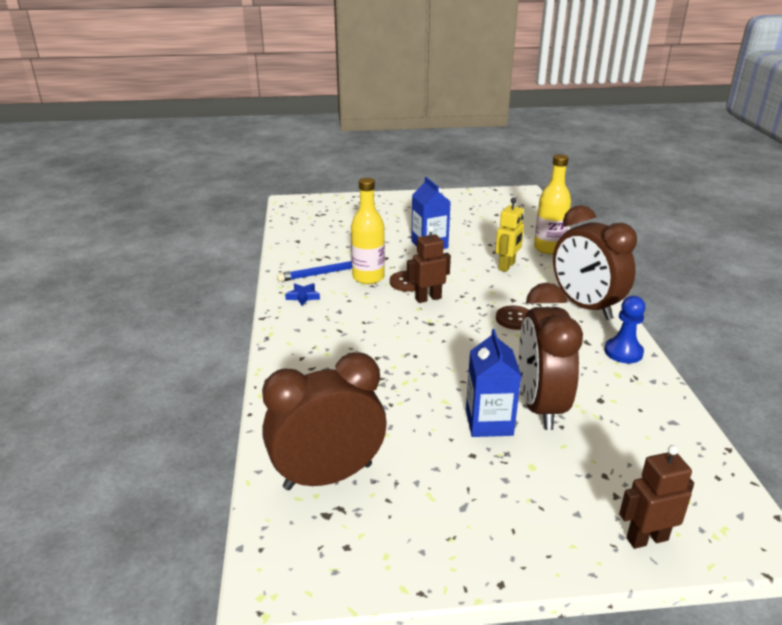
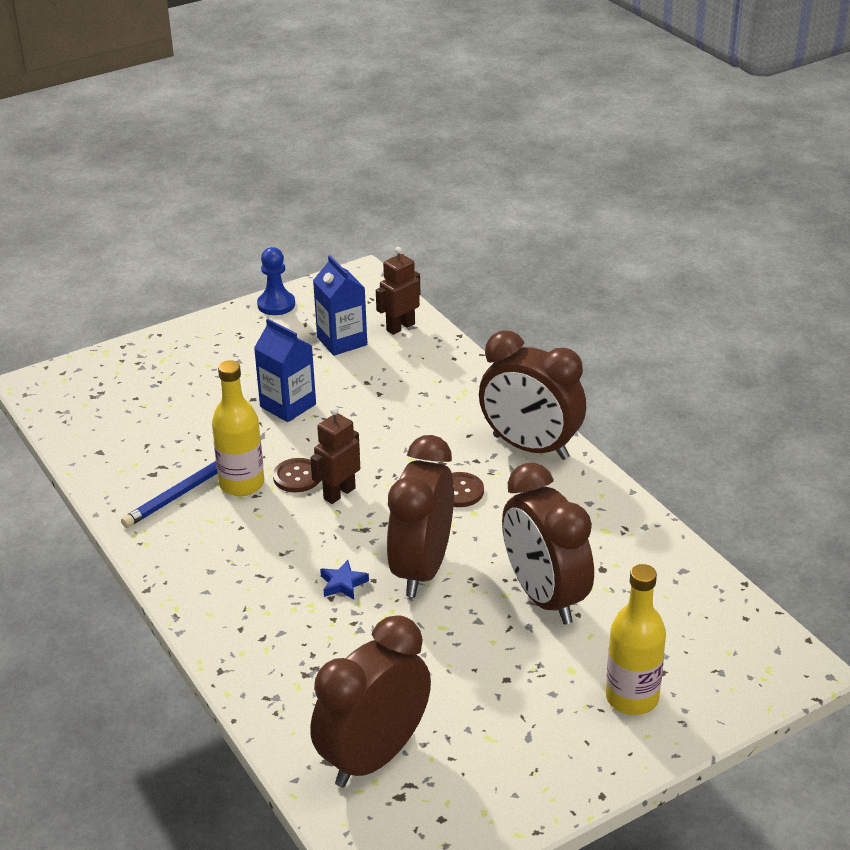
camera: 25 degrees left, 5 degrees up
(303, 296) = (177, 541): blue star -> blue star (343, 584)
(455, 359) = (422, 569): none -> brown clock
(489, 422) = (503, 636): blue carton -> blue carton (342, 341)
(507, 266) = (408, 413): yellow robot -> none
(548, 248) = (444, 368): yellow bottle -> yellow bottle (632, 698)
(623, 352) = (599, 499): blue pawn -> blue pawn (276, 305)
(646, 538) = (707, 704): brown robot -> brown robot (400, 327)

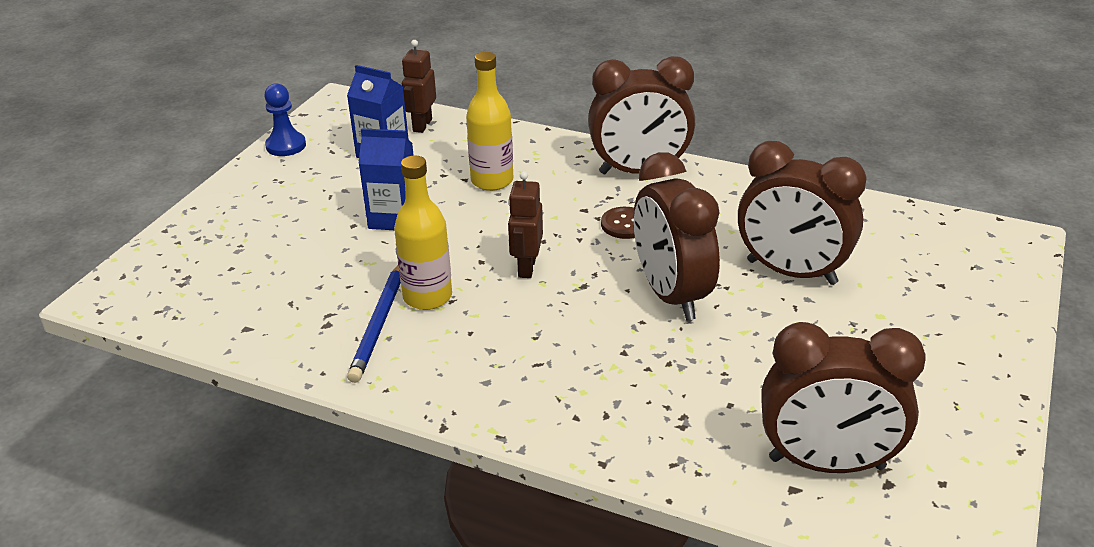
camera: 35 degrees left, 0 degrees up
(297, 477) = (472, 270): brown button -> none
(343, 584) = (620, 336): blue star -> none
(374, 757) = (826, 463): brown clock -> brown clock turned 90 degrees counterclockwise
(632, 698) = (947, 314): yellow bottle -> yellow bottle (492, 181)

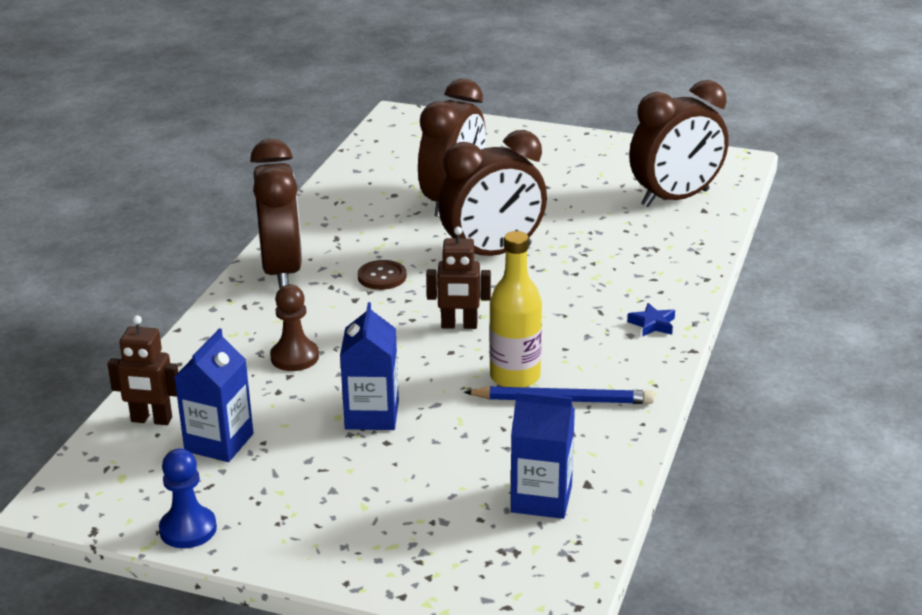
camera: 95 degrees left, 5 degrees down
(239, 301) = (541, 499): none -> blue carton
(492, 181) = (294, 357): yellow bottle -> brown pawn
(503, 401) = (652, 324): none -> blue star
(826, 463) = (675, 198): brown clock -> brown clock turned 60 degrees clockwise

